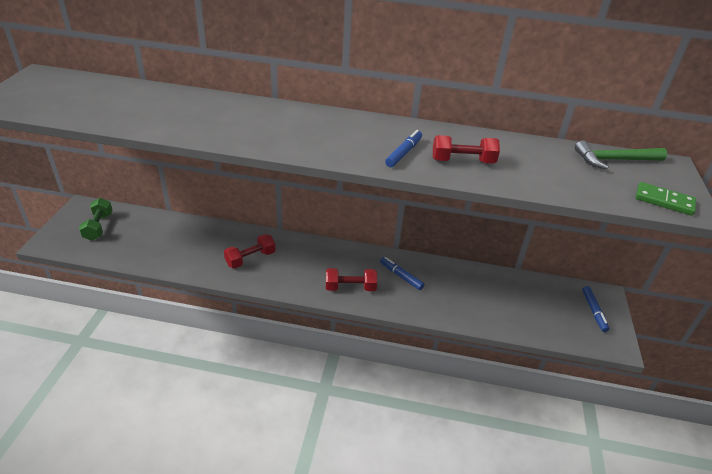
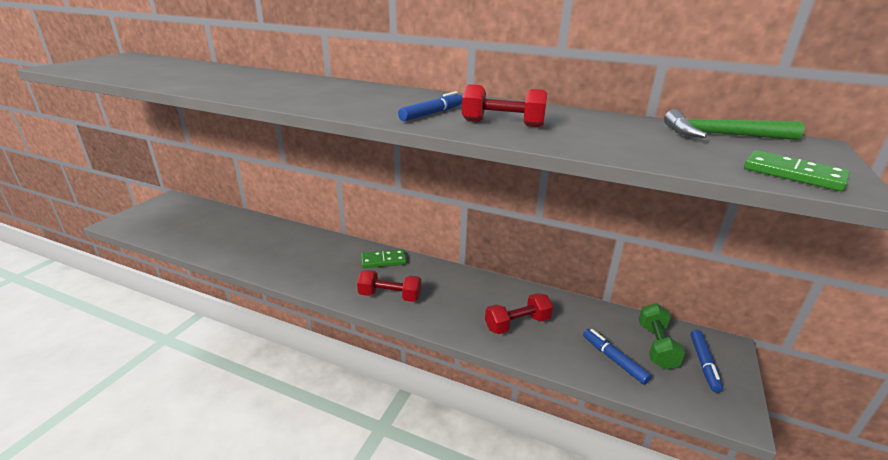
camera: 15 degrees right, 10 degrees down
(98, 227) = (171, 215): green dumbbell -> green dumbbell (656, 346)
(250, 258) = (297, 256): red dumbbell -> red dumbbell (517, 324)
(329, 253) = (383, 260): none -> green domino
(401, 276) = (455, 292): blue marker -> blue marker (613, 359)

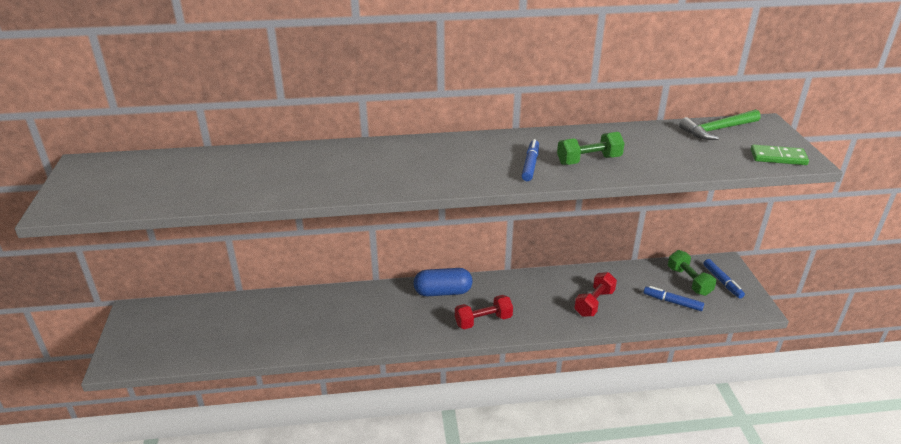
camera: 30 degrees left, 5 degrees up
(383, 260) = (443, 292): green domino -> blue capsule
(502, 123) = (589, 160): red dumbbell -> green dumbbell

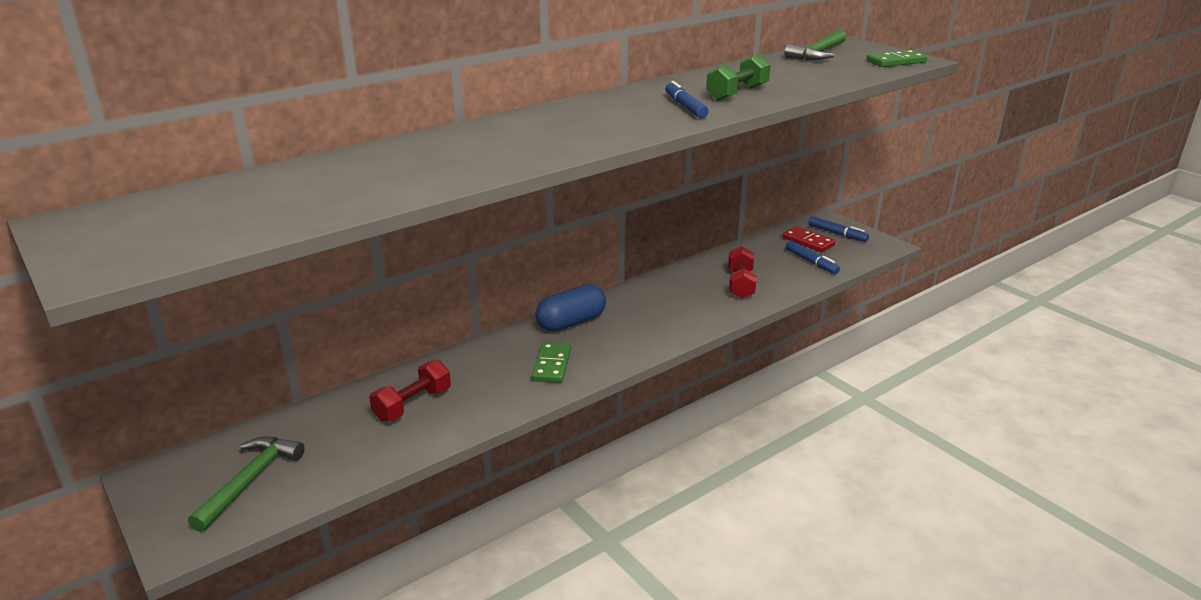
camera: 30 degrees left, 5 degrees down
(174, 336) = (250, 481): none -> green hammer
(401, 322) = (552, 365): none -> green domino
(483, 321) = (644, 334): red dumbbell -> red dumbbell (413, 405)
(672, 302) = (811, 262): blue marker -> blue marker turned 120 degrees counterclockwise
(689, 281) = (808, 241): green dumbbell -> red domino

